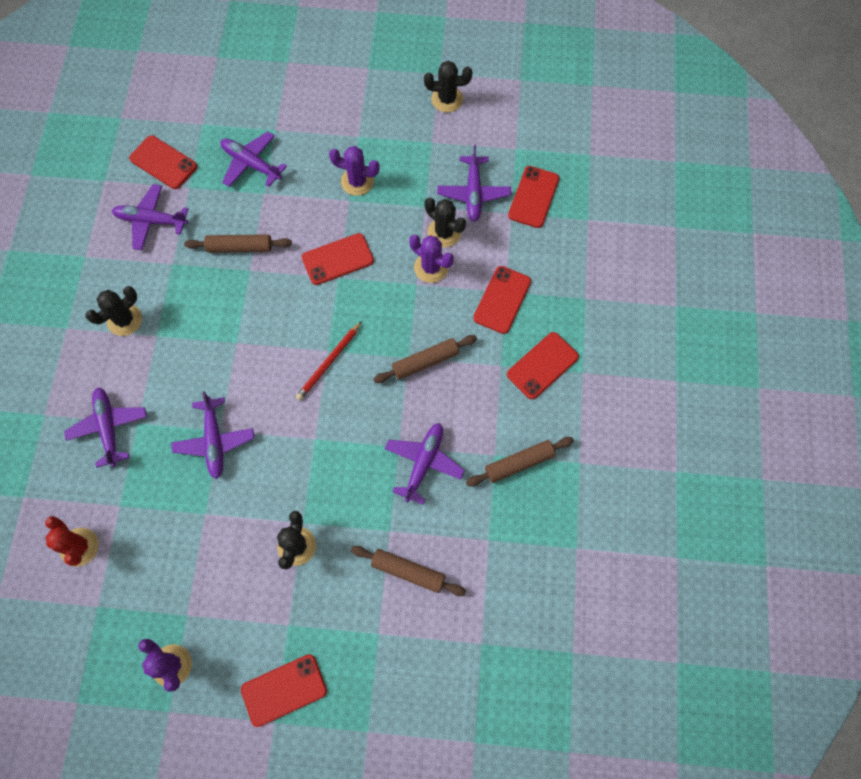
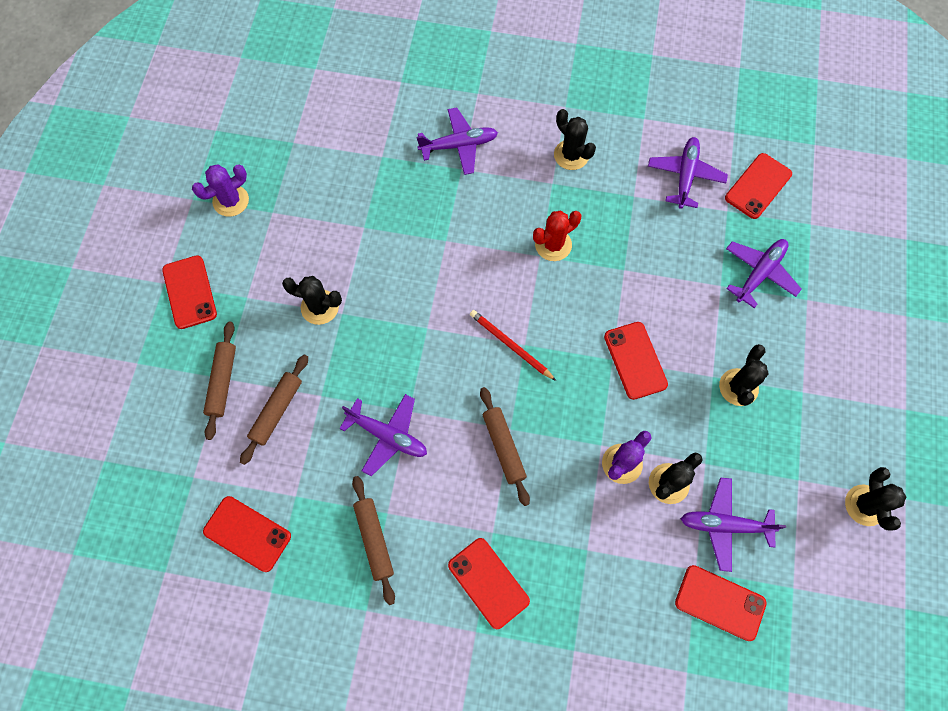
camera: 95 degrees right, 0 degrees up
(79, 547) = (348, 126): red cactus -> red cactus (553, 245)
(214, 441) = (435, 235): purple plane -> none
(239, 247) = (652, 260): brown rolling pin -> brown rolling pin (222, 382)
(357, 181) = (738, 387): purple cactus -> black cactus
(502, 300) = (576, 544): red phone -> red phone (247, 533)

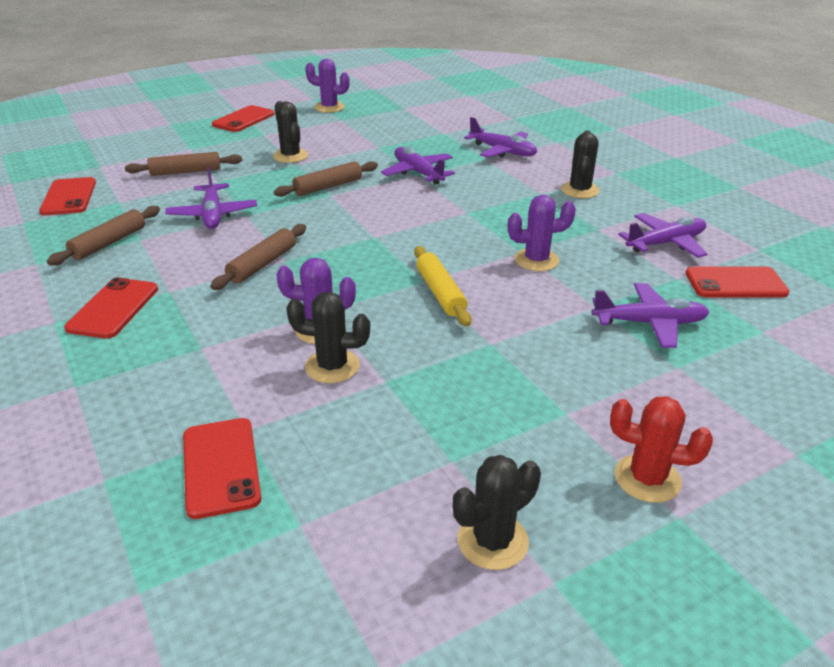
camera: 50 degrees right, 35 degrees down
(222, 382) = (187, 149): brown rolling pin -> brown rolling pin (328, 187)
(510, 345) = (365, 231): red pencil -> none
(553, 245) = (487, 213): red cactus -> red cactus (647, 479)
(635, 360) = (440, 293): red phone -> yellow rolling pin
(642, 270) = (536, 260): none -> purple cactus
(724, 525) = (326, 426): purple plane -> purple plane (418, 173)
(738, 387) = (503, 365): black cactus -> none

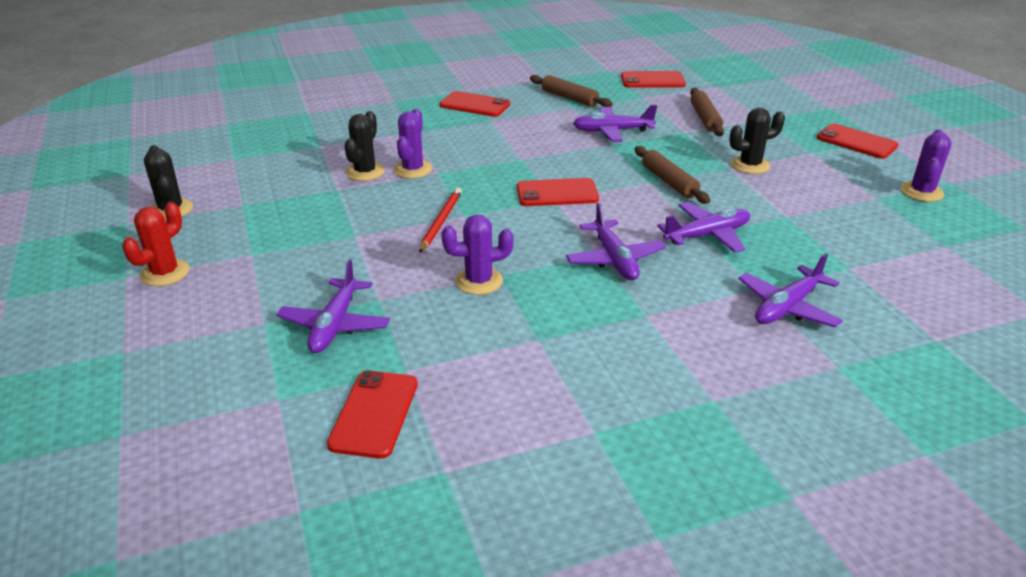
camera: 100 degrees right, 0 degrees up
(221, 467) = (294, 139): red phone -> red phone (557, 193)
(262, 264) = (518, 150): brown rolling pin -> none
(440, 293) = (441, 221): yellow rolling pin -> red pencil
(536, 260) = (479, 281): purple cactus -> purple cactus turned 75 degrees clockwise
(580, 190) = (651, 349): black cactus -> none
(666, 243) = (486, 385): purple plane -> purple plane (614, 259)

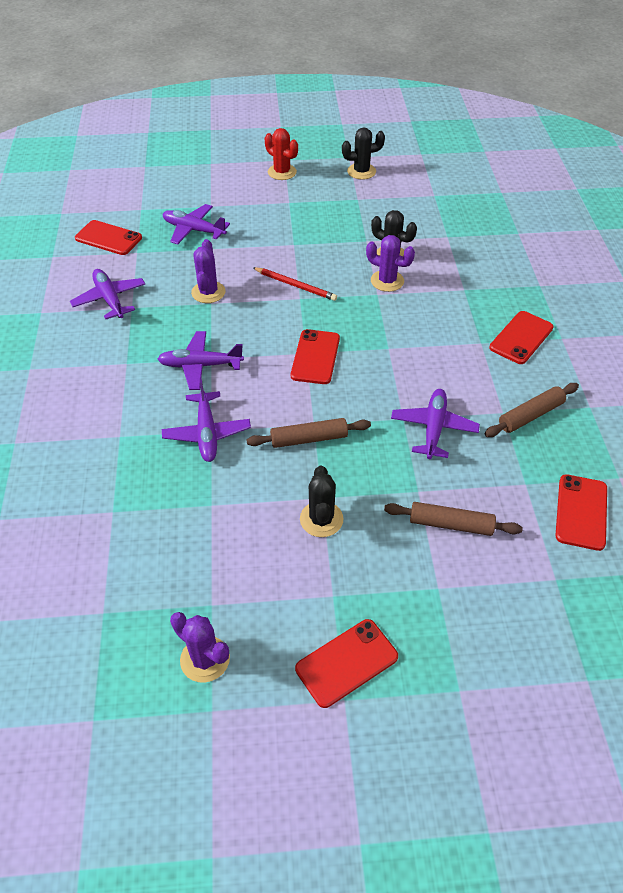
camera: 105 degrees right, 15 degrees up
(787, 307) = (89, 444): purple plane -> purple plane (110, 299)

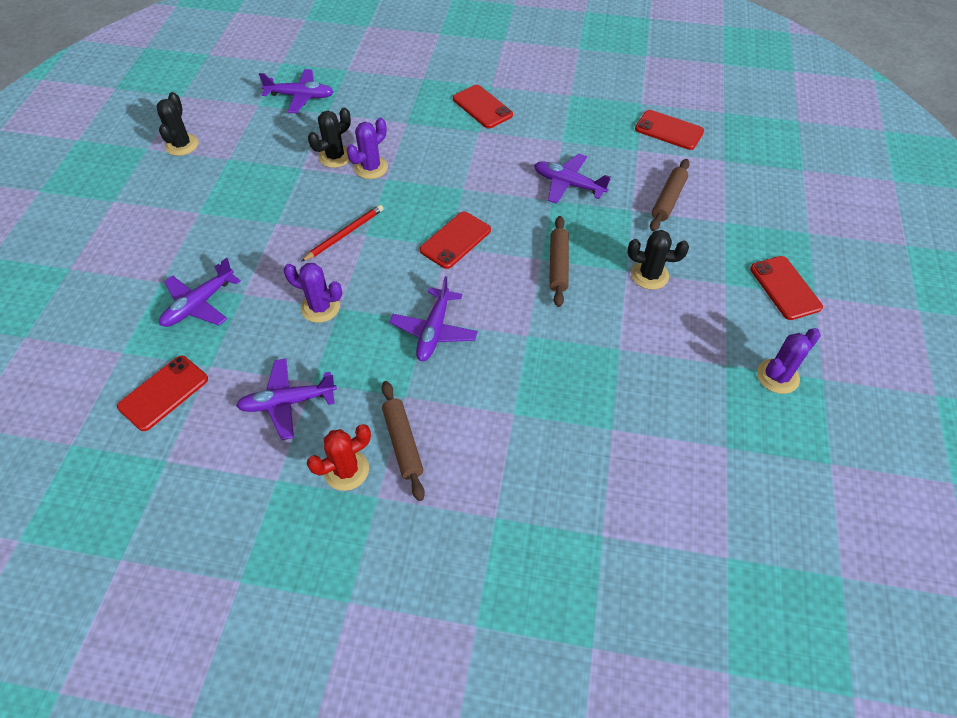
camera: 75 degrees left, 5 degrees up
(207, 433) = (530, 339): purple plane -> purple plane (300, 96)
(282, 172) = (137, 207): red cactus -> red cactus (346, 470)
(315, 357) = (455, 240): red phone -> red phone turned 75 degrees counterclockwise
(530, 415) = (570, 127): brown rolling pin -> brown rolling pin (403, 443)

